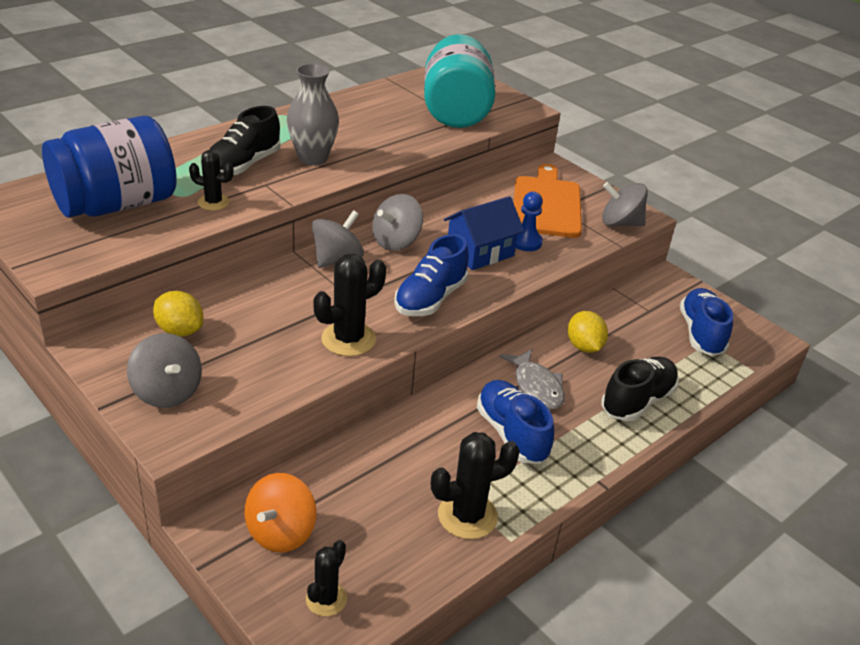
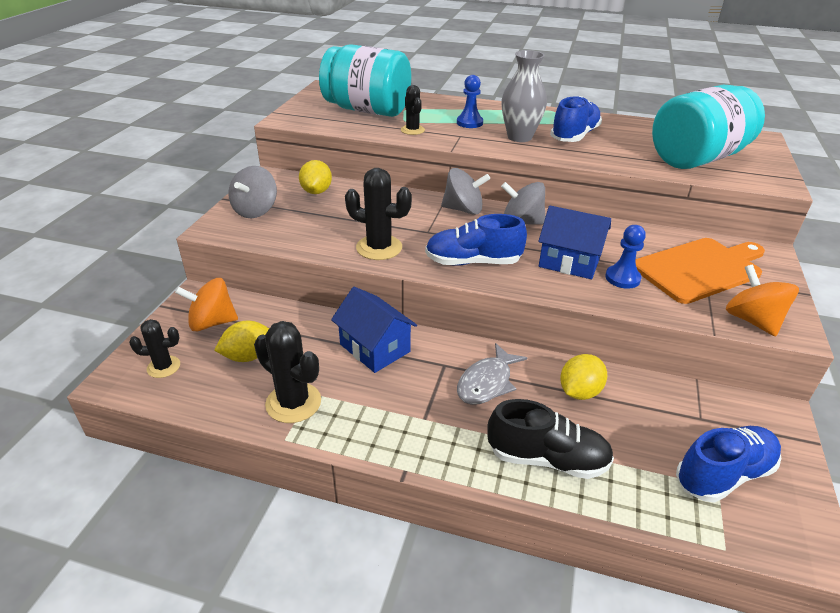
camera: 60 degrees right, 0 degrees up
(116, 205) = (367, 110): blue jar -> turquoise jar
(243, 165) = (469, 123): black shoe -> blue pawn
(369, 523) = (248, 356): none -> yellow lemon
(436, 429) = (375, 348): none -> blue house
(511, 434) = (411, 390): blue shoe -> blue shoe (574, 136)
(620, 223) = (752, 320): grey spinning top -> orange spinning top

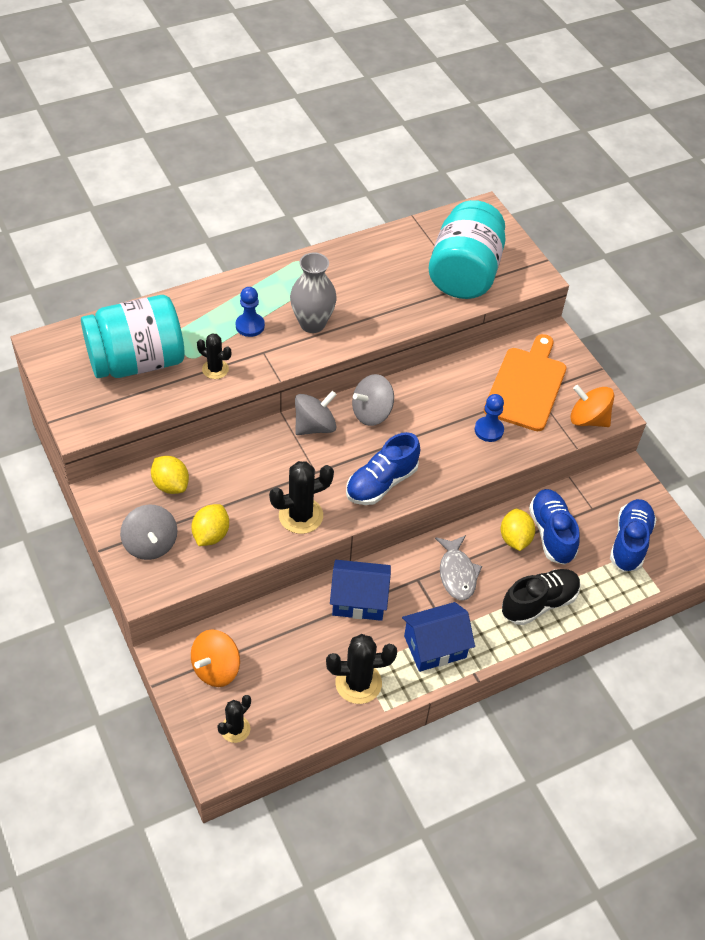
camera: 45 degrees left, 15 degrees up
(248, 356) = (282, 674): yellow lemon -> yellow lemon (211, 535)
(569, 261) = (442, 436): blue house -> blue house (435, 646)
(574, 136) = (352, 294): blue shoe -> blue shoe (551, 533)

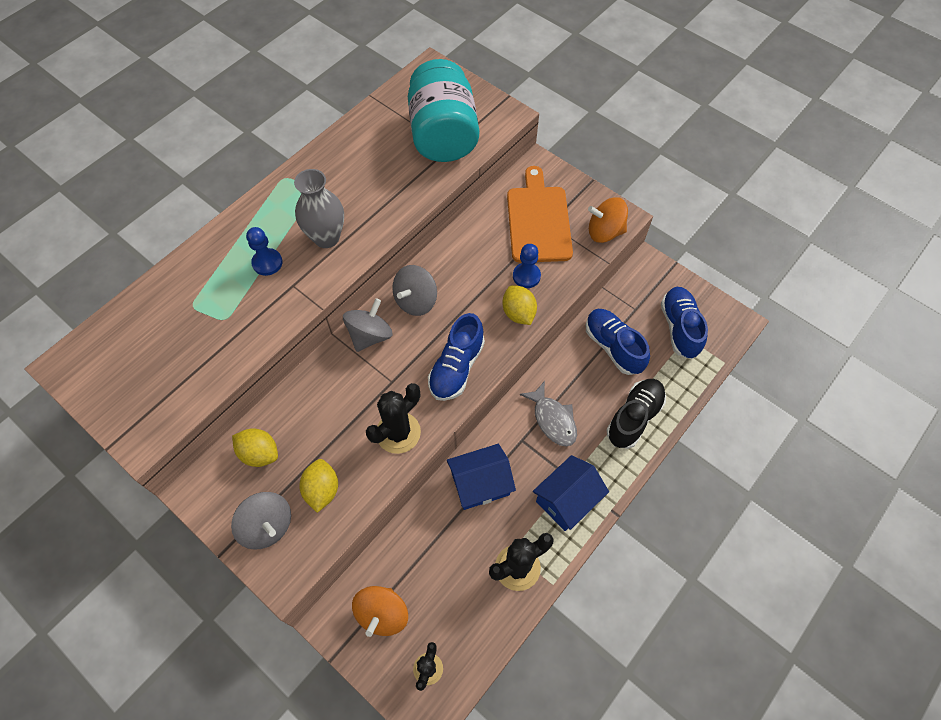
camera: 20 degrees left, 10 degrees up
(137, 362) = (170, 345): turquoise jar -> none
(215, 369) = (253, 322): black cactus -> none
(515, 539) = (585, 365): yellow lemon -> yellow lemon (518, 313)

